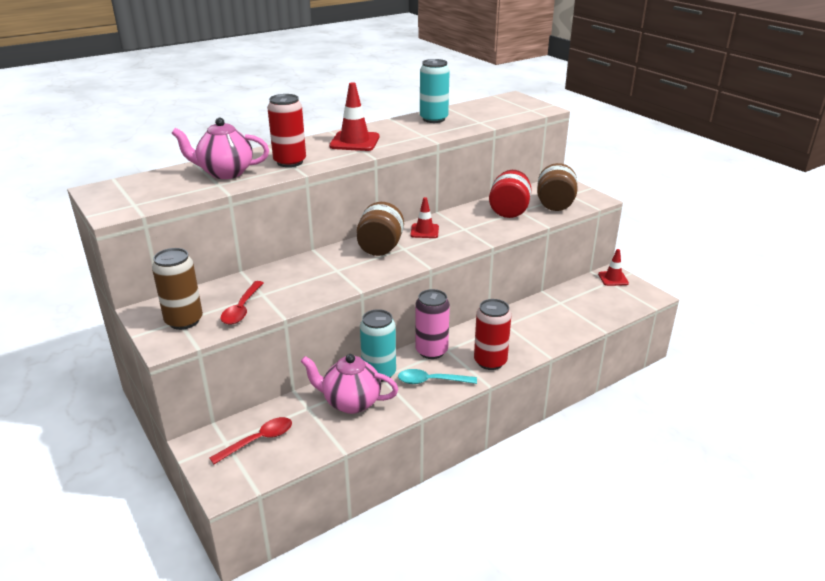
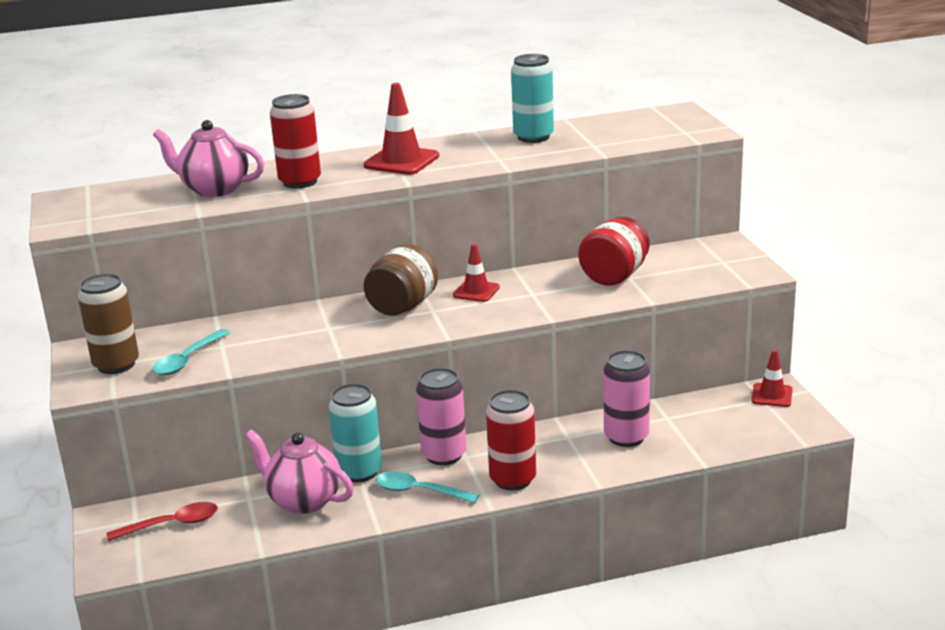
camera: 20 degrees right, 5 degrees down
(242, 309) = (188, 359): red spoon -> turquoise spoon
(544, 319) = (626, 437): none -> pink can
(555, 205) = (688, 274): brown jar -> none

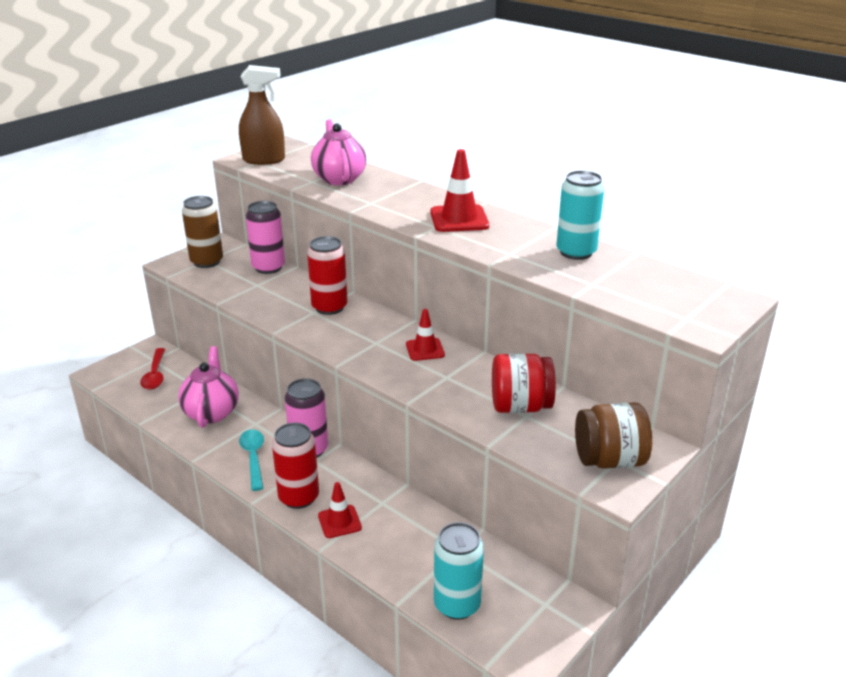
camera: 55 degrees right, 5 degrees up
(89, 215) = (264, 160): none -> brown spray bottle
(171, 525) = (155, 374): red spoon -> red spoon turned 45 degrees clockwise
(188, 359) = (230, 281): turquoise spoon -> none
(300, 182) = (380, 199): red can -> red can (329, 307)
(359, 472) = (261, 420): turquoise can -> turquoise can (457, 604)
(402, 307) = (370, 328): brown jar -> brown jar (609, 460)
(626, 437) = (406, 536): pink can -> pink can (268, 267)
(772, 395) = (557, 608): red traffic cone -> red traffic cone (339, 522)

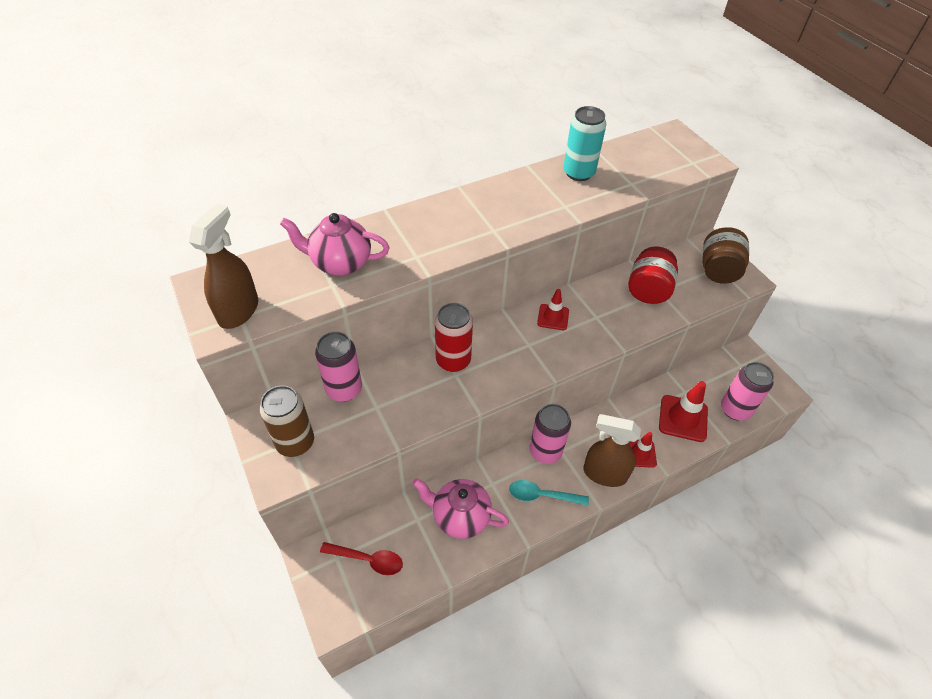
camera: 70 degrees left, 20 degrees up
(299, 497) = (604, 473): red can -> brown spray bottle
(457, 604) = (735, 409): turquoise can -> pink can
(459, 219) = (486, 212): red traffic cone -> red traffic cone (683, 418)

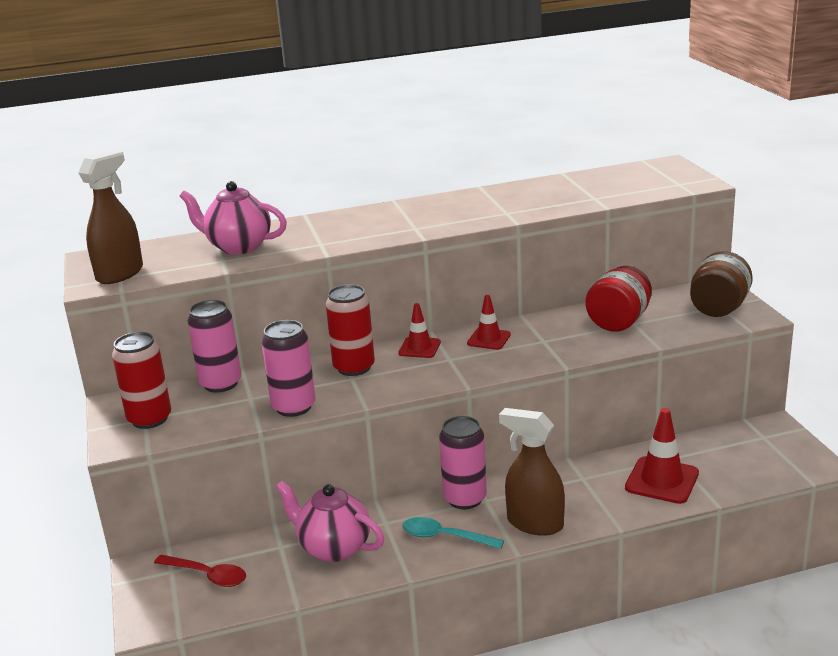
camera: 15 degrees right, 25 degrees down
(295, 442) = (150, 419): brown can -> red can
(578, 173) = (535, 191): turquoise can -> none
(640, 453) = (590, 508): red traffic cone -> red traffic cone (419, 348)
(735, 409) = (739, 477): pink can -> pink can (294, 407)

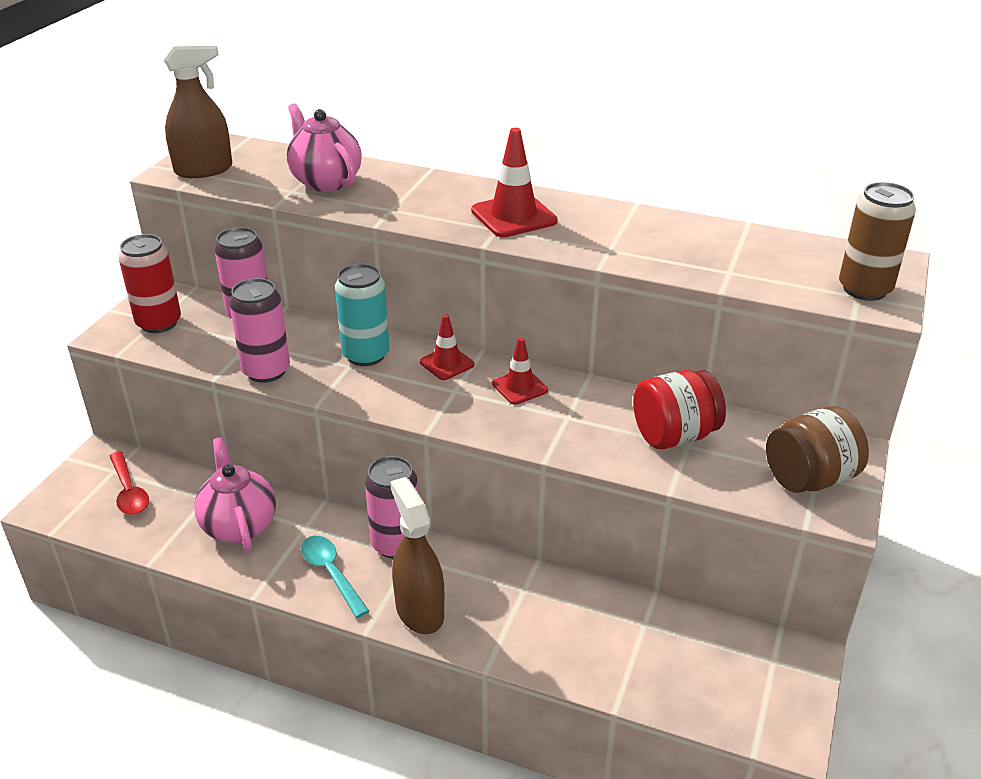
camera: 35 degrees right, 10 degrees up
(354, 367) = (366, 355): red can -> turquoise can
(662, 480) = (595, 643): red traffic cone -> red traffic cone (514, 216)
(677, 180) = (864, 289): none -> brown can

